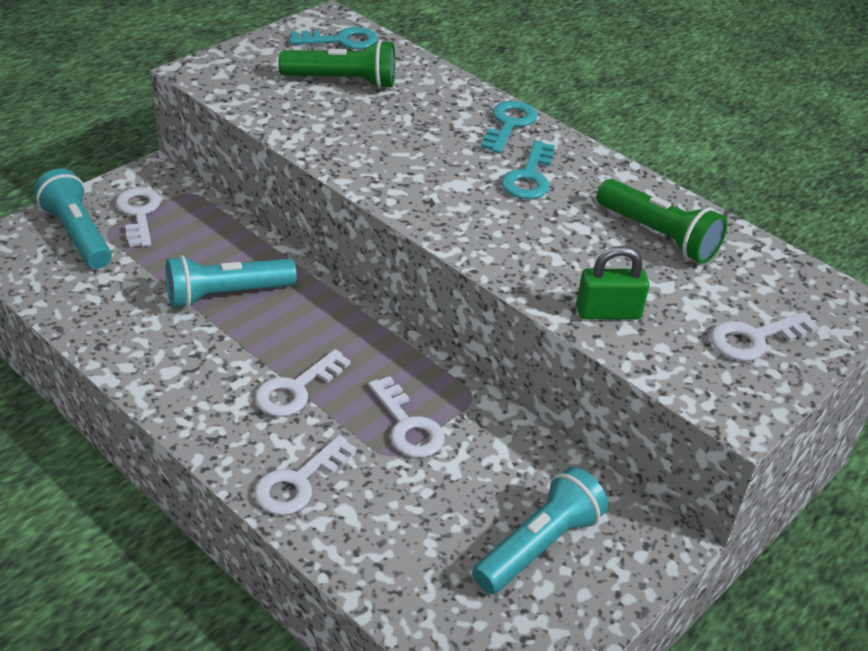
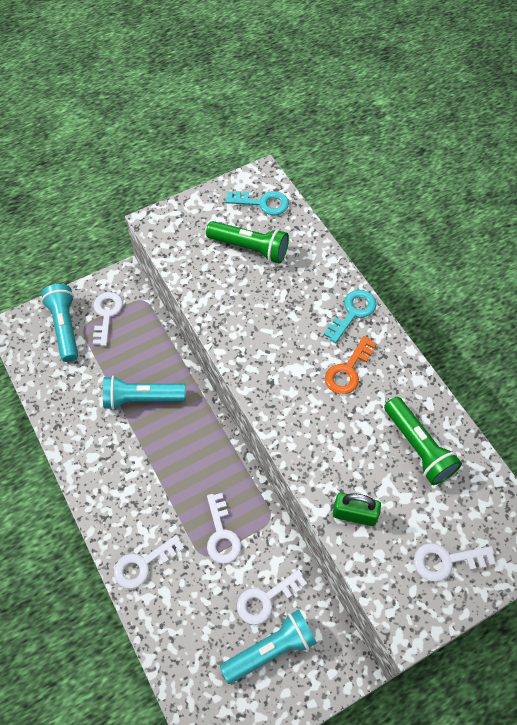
camera: 20 degrees right, 20 degrees up
(296, 389) = (162, 489): white key -> white key (266, 599)
(529, 177) = (348, 370): turquoise key -> orange key

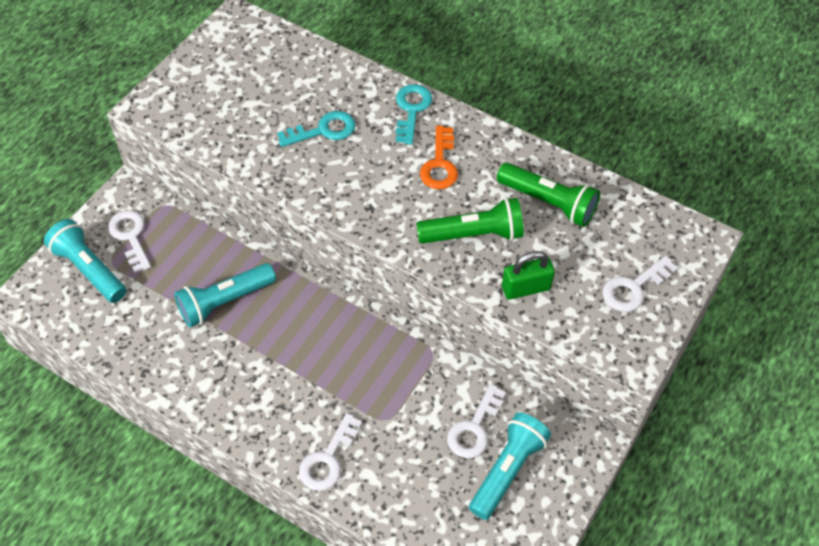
camera: 30 degrees left, 5 degrees down
(221, 534) = (392, 391): white key -> none
(250, 248) = (267, 92): green flashlight -> green flashlight (473, 234)
(262, 203) = (253, 44): turquoise key -> turquoise key (323, 130)

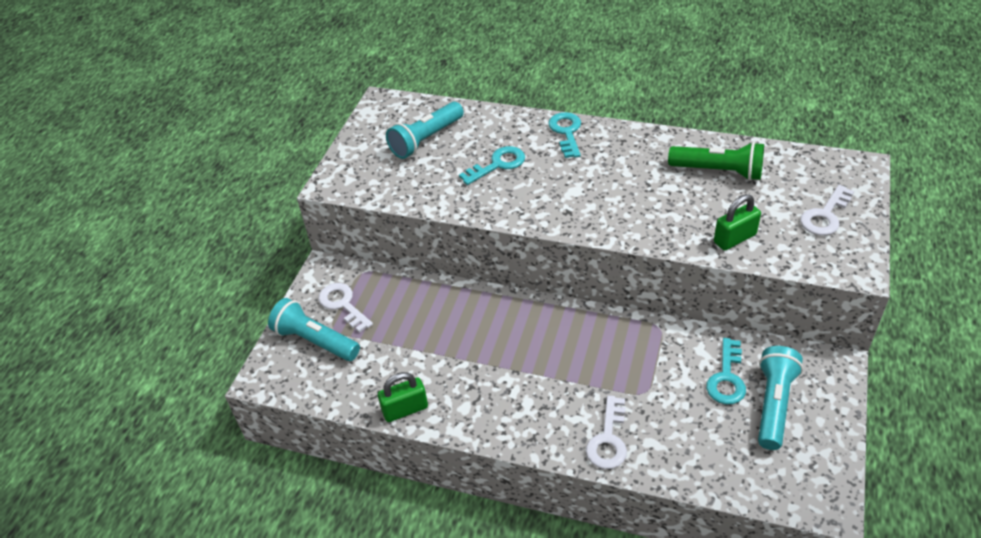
camera: 10 degrees left, 10 degrees down
(147, 369) = (405, 409): none -> green padlock
(225, 302) = (453, 335): turquoise flashlight -> turquoise flashlight (426, 139)
(440, 164) = (611, 165): orange key -> none
(473, 234) = (668, 210): green flashlight -> none
(474, 428) = (727, 378): white key -> turquoise key

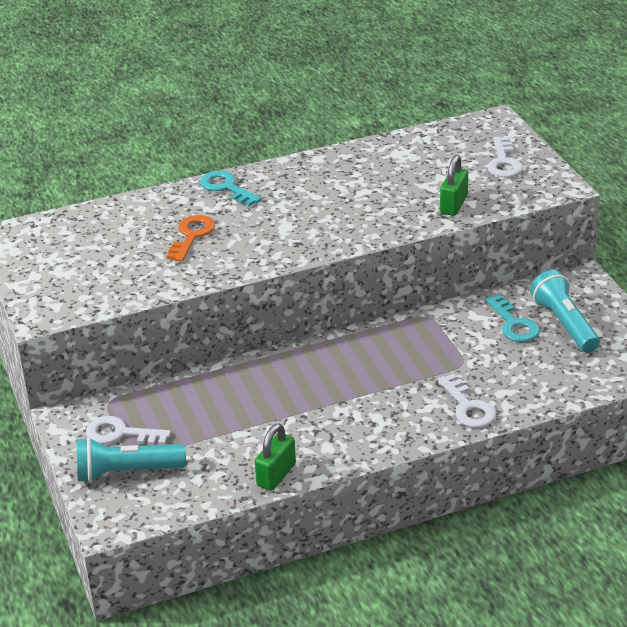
camera: 40 degrees left, 10 degrees down
(426, 139) = (95, 245): turquoise flashlight -> none
(497, 165) = (191, 236): turquoise key -> orange key
(718, 171) = (390, 165): green flashlight -> none

